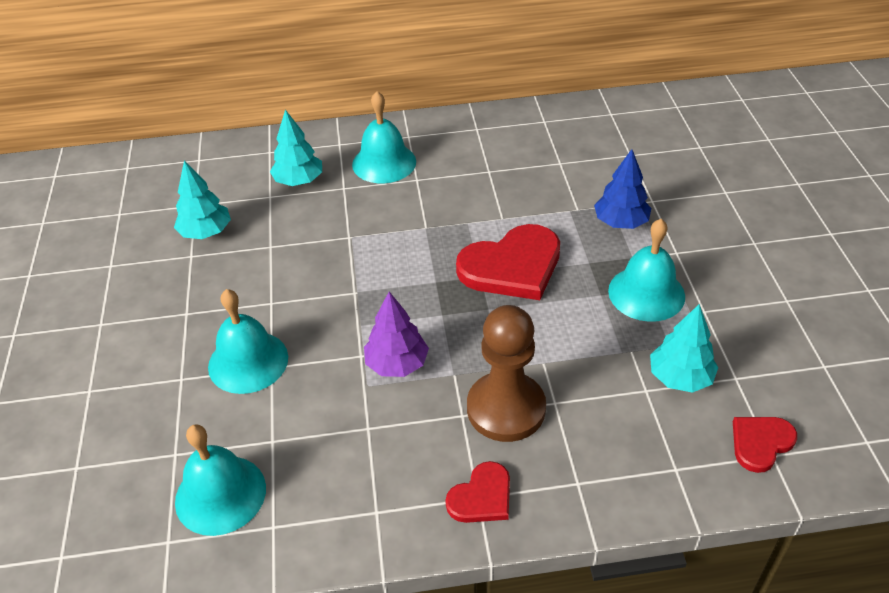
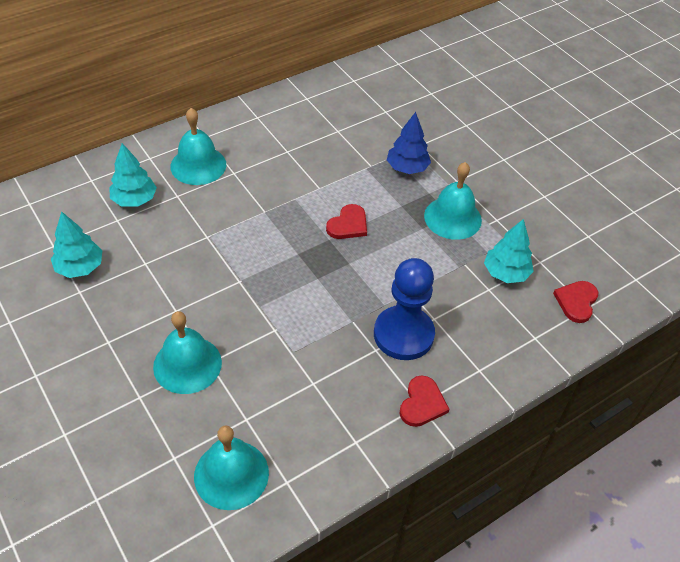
camera: 30 degrees left, 5 degrees up
(397, 364) = (306, 327): purple tree -> none
(506, 409) = (403, 334): brown pawn -> blue pawn
(512, 266) = (348, 224): red heart -> red heart, size x0.54

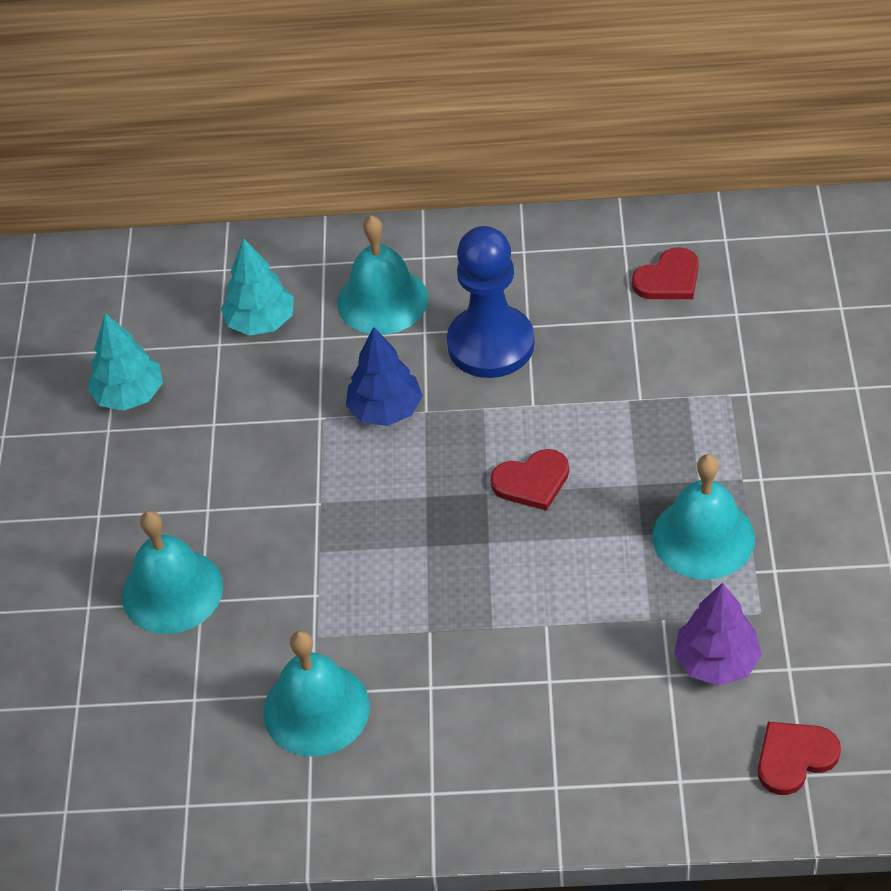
camera: 40 degrees right, 0 degrees up
(231, 474) = (128, 760): turquoise bell -> turquoise bell (316, 709)
(403, 334) = (486, 683): blue pawn -> blue pawn (491, 344)
(407, 168) = (695, 425): blue tree -> blue tree (385, 410)
(422, 403) = (436, 793): red heart -> red heart (668, 279)
(505, 273) = (716, 661): turquoise tree -> purple tree

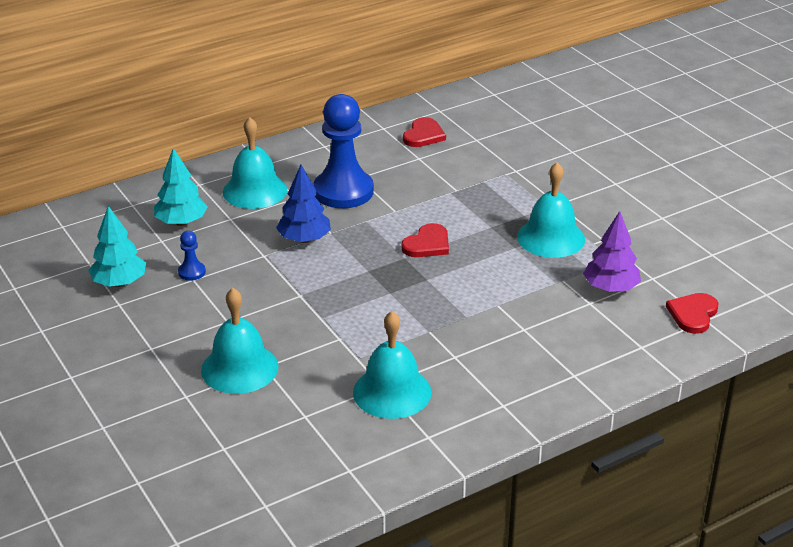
camera: 35 degrees left, 15 degrees down
(219, 412) = (192, 272): none -> blue pawn

